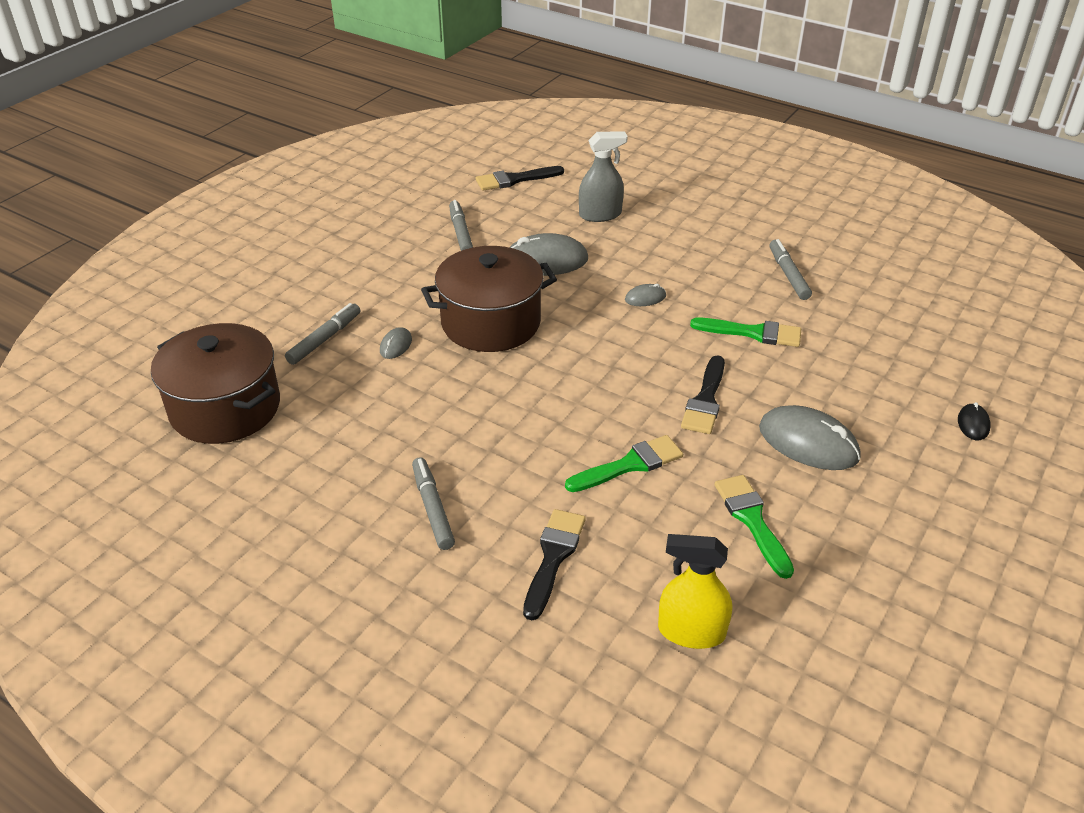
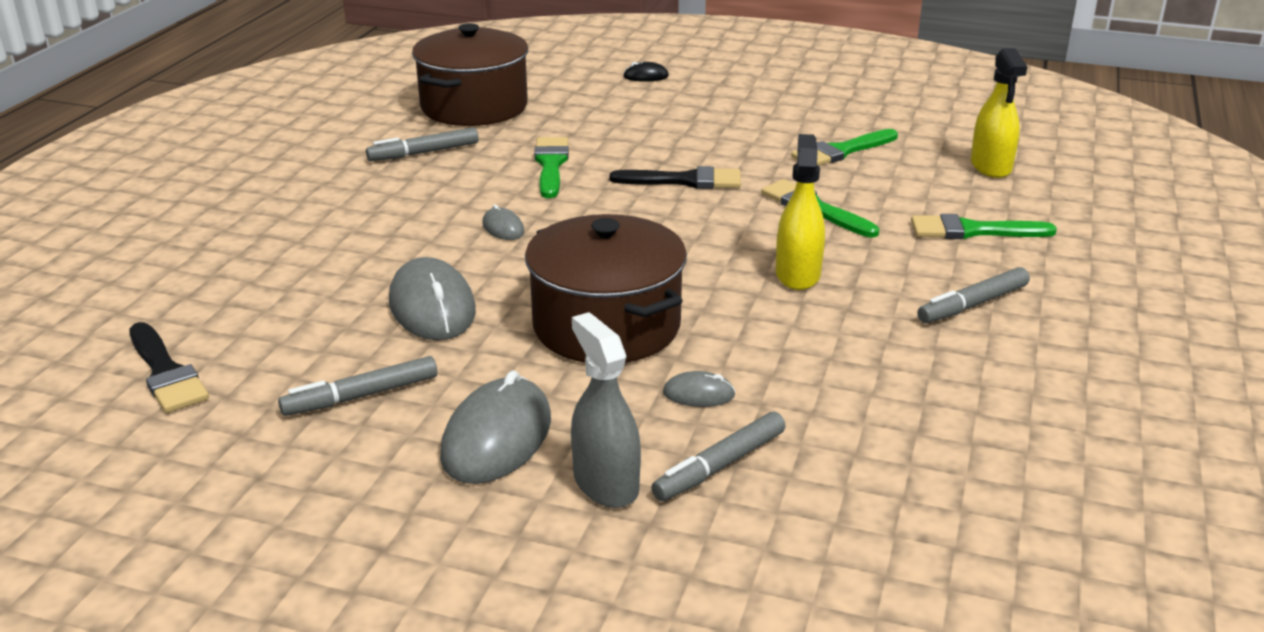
camera: 105 degrees left, 10 degrees down
(225, 408) = (942, 519): brown pot -> brown pot (474, 107)
(324, 339) = (720, 466): grey marker -> grey marker turned 60 degrees counterclockwise
(520, 424) = (797, 274): none -> yellow spray bottle
(553, 557) = (972, 231): black brush -> green brush
(600, 215) = (289, 280): grey spray bottle -> grey spray bottle (605, 483)
(808, 443) = (718, 134): grey mouse -> grey mouse (497, 438)

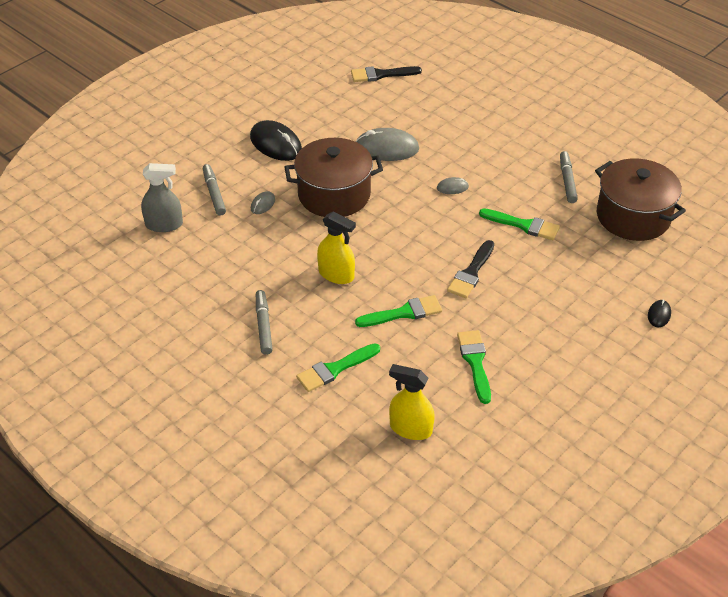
camera: 115 degrees right, 15 degrees up
(361, 396) = (329, 117): grey marker -> none
(497, 438) = (276, 144): grey mouse -> black mouse
(605, 483) = (227, 162): grey spray bottle -> grey spray bottle (164, 224)
(972, 231) = (335, 369): green brush -> green brush turned 150 degrees counterclockwise

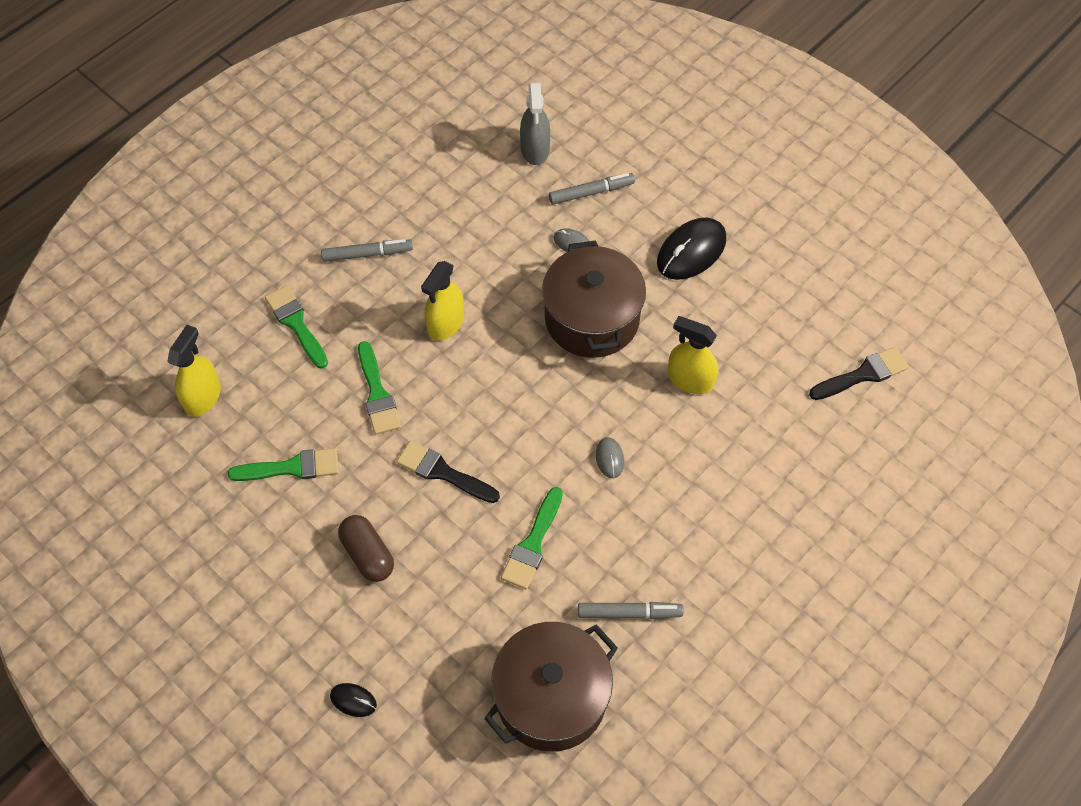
camera: 90 degrees right, 15 degrees up
(381, 75) = (863, 374): black brush -> black brush turned 75 degrees clockwise
(386, 148) = (690, 379): grey mouse -> yellow spray bottle
(544, 312) = (367, 554): none -> brown capsule

